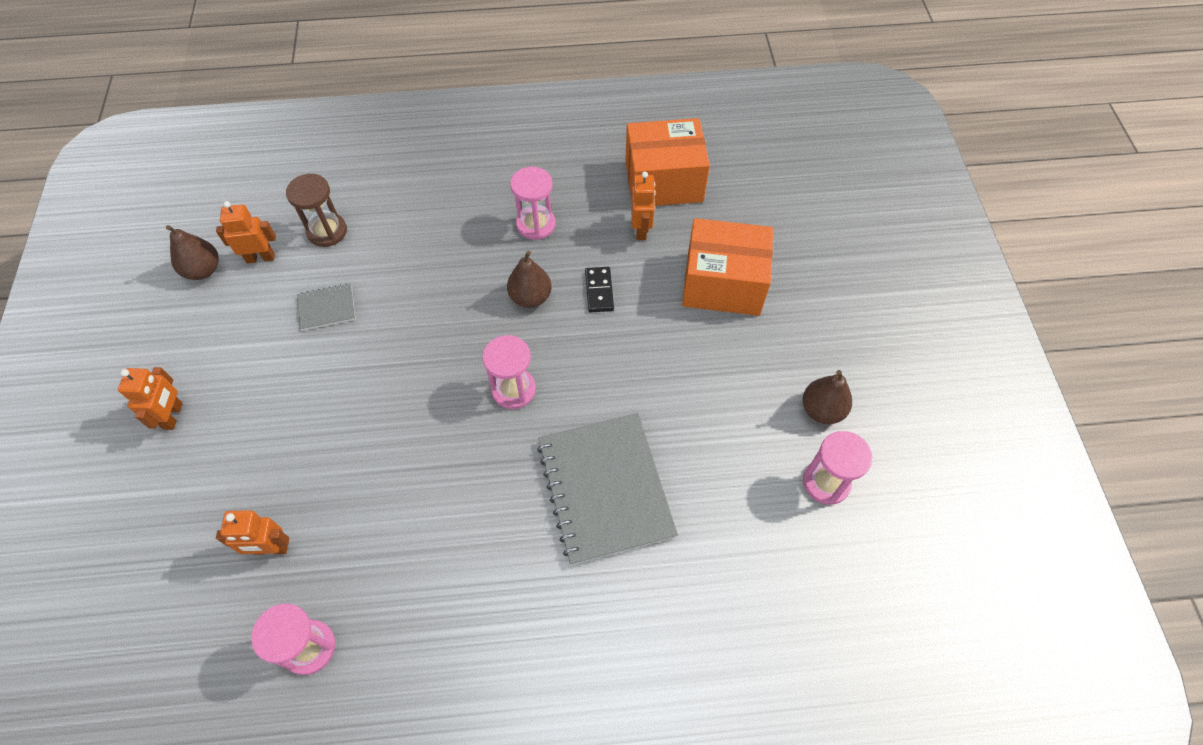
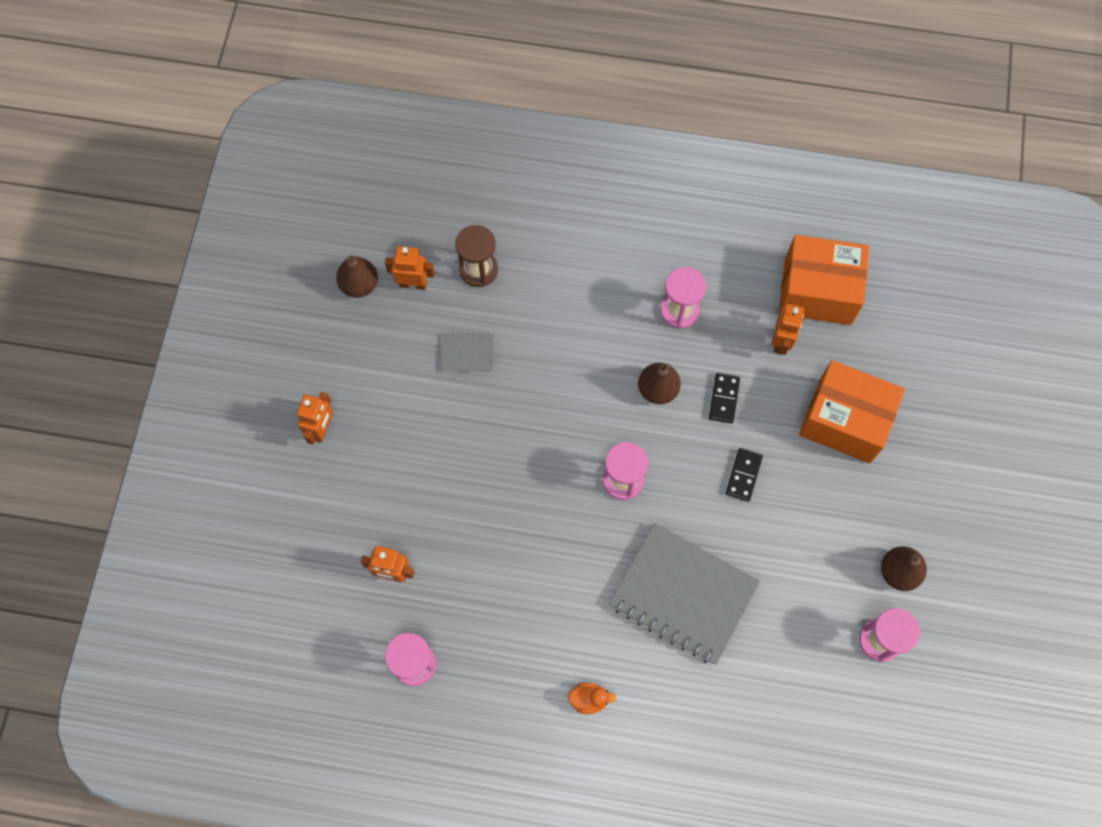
camera: 15 degrees right, 10 degrees up
(525, 632) = (589, 699): none -> orange duck
(605, 489) = (683, 594): grey notebook -> grey notebook turned 60 degrees counterclockwise
(638, 356) = (743, 475): none -> black domino

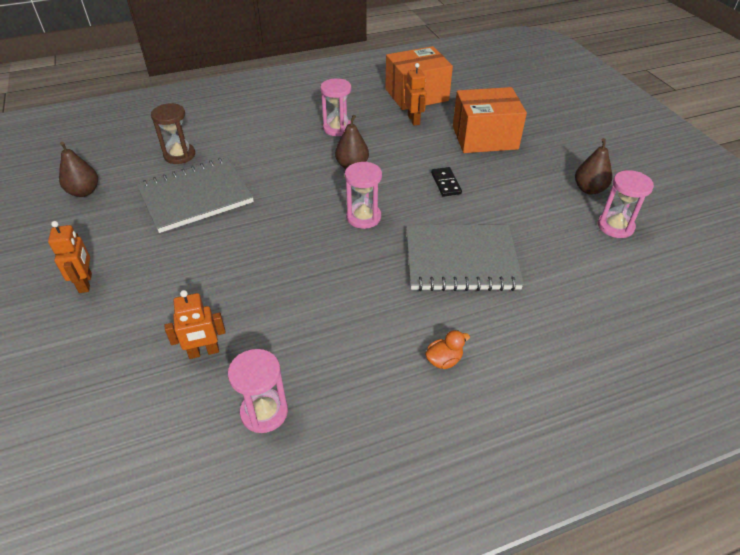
camera: 30 degrees left, 25 degrees down
(413, 284) = (130, 177): orange robot -> none
(467, 354) = (196, 196): grey notebook -> grey notebook, size x2.21
(723, 399) = (400, 154): black domino -> none

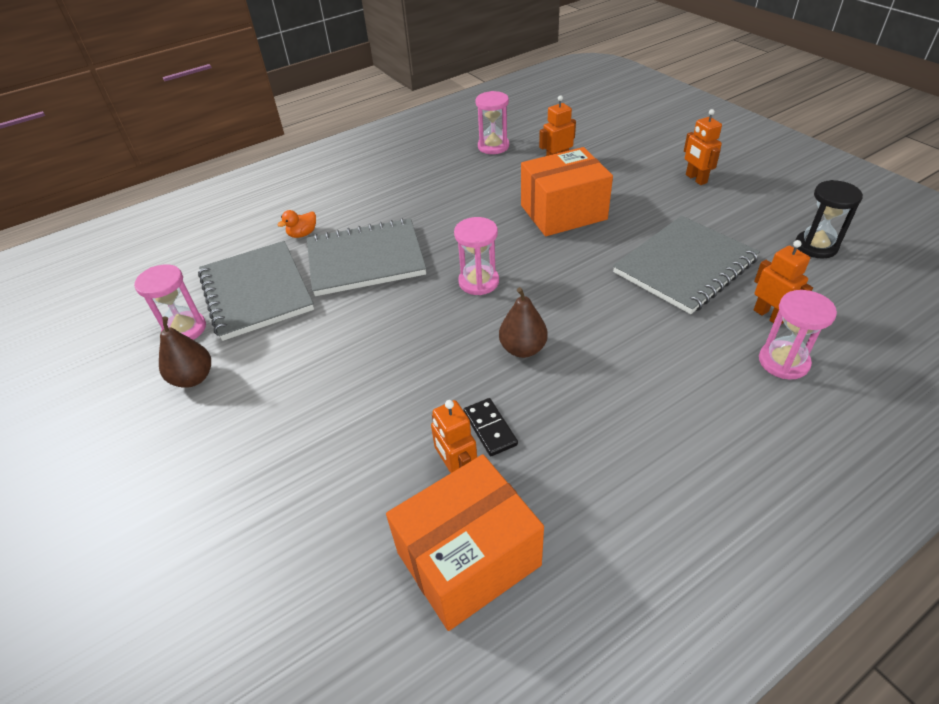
camera: 170 degrees right, 0 degrees up
(84, 192) = (816, 246): brown pear -> black hourglass
(179, 155) = (769, 316): brown hourglass -> orange robot
(337, 128) = (580, 419): pink hourglass -> pink hourglass (783, 362)
(444, 360) = (377, 190): orange duck -> orange duck (302, 234)
(446, 183) = (388, 347): black domino -> black domino (490, 428)
(484, 137) = (329, 452): orange box -> orange box (563, 212)
(563, 248) = (256, 292): none -> grey notebook

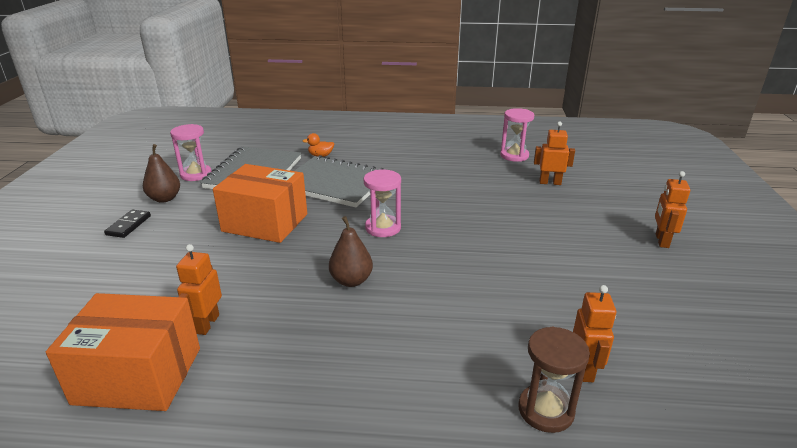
camera: 35 degrees right, 15 degrees down
(490, 428) = (261, 313): black domino -> black domino (128, 225)
(563, 212) = (507, 215): orange box -> orange box (265, 222)
(685, 266) = (557, 295): grey notebook -> none
(783, 362) = (546, 410): pink hourglass -> brown hourglass
(816, 246) = (719, 344): black hourglass -> none

